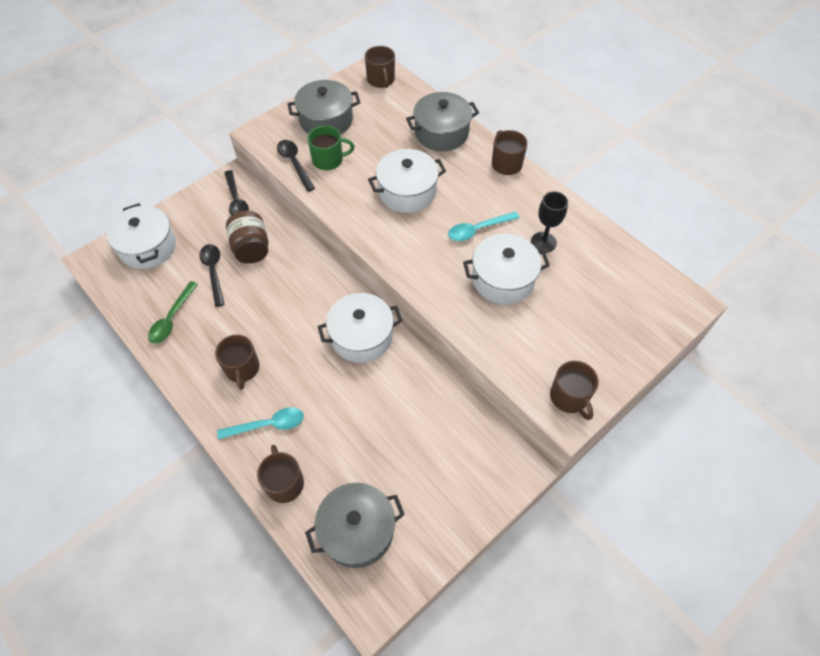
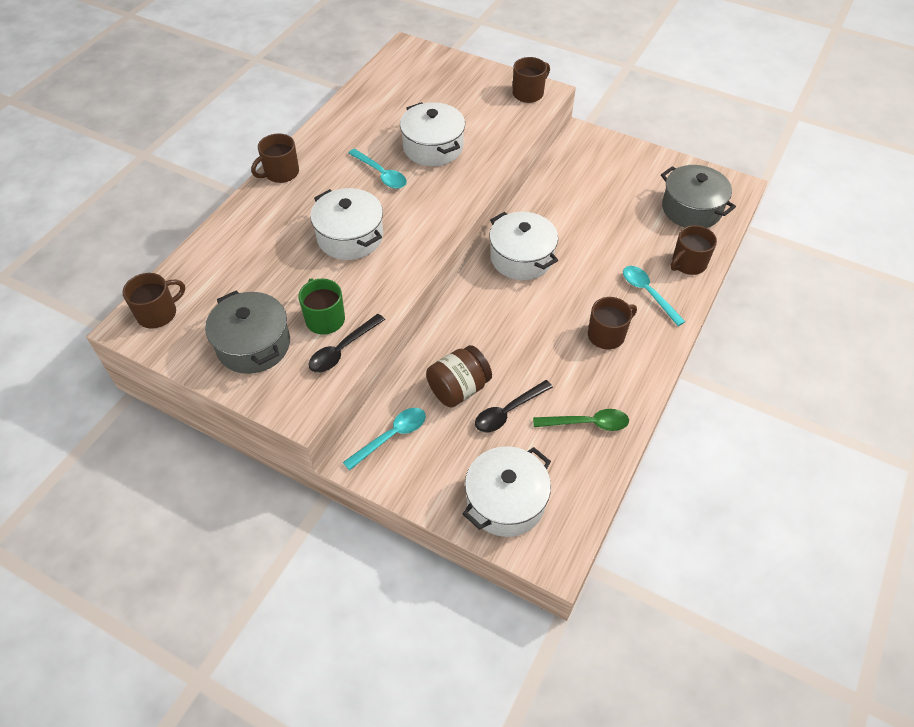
camera: 110 degrees left, 5 degrees down
(236, 200) = (391, 436): black spoon -> turquoise spoon
(441, 133) = (246, 232): grey pot -> none
(543, 242) = (377, 131): black goblet -> none

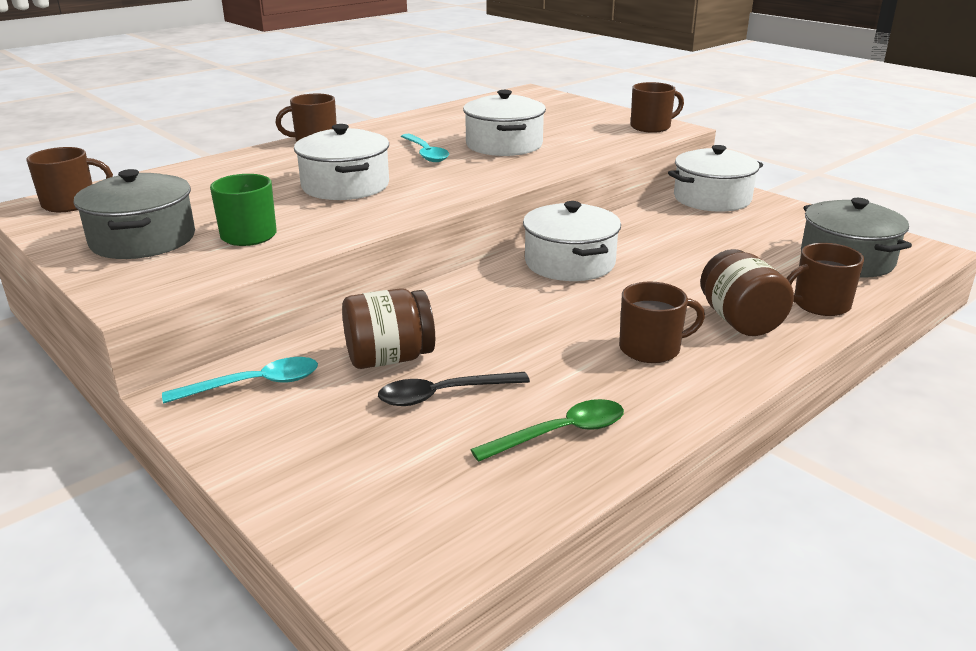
camera: 20 degrees right, 25 degrees down
(342, 350) = (242, 260): black spoon -> none
(505, 501) = (359, 493): white pot -> white pot (712, 199)
(587, 423) = (561, 433): green spoon -> green spoon turned 45 degrees counterclockwise
(648, 293) = (740, 321): turquoise spoon -> brown jar

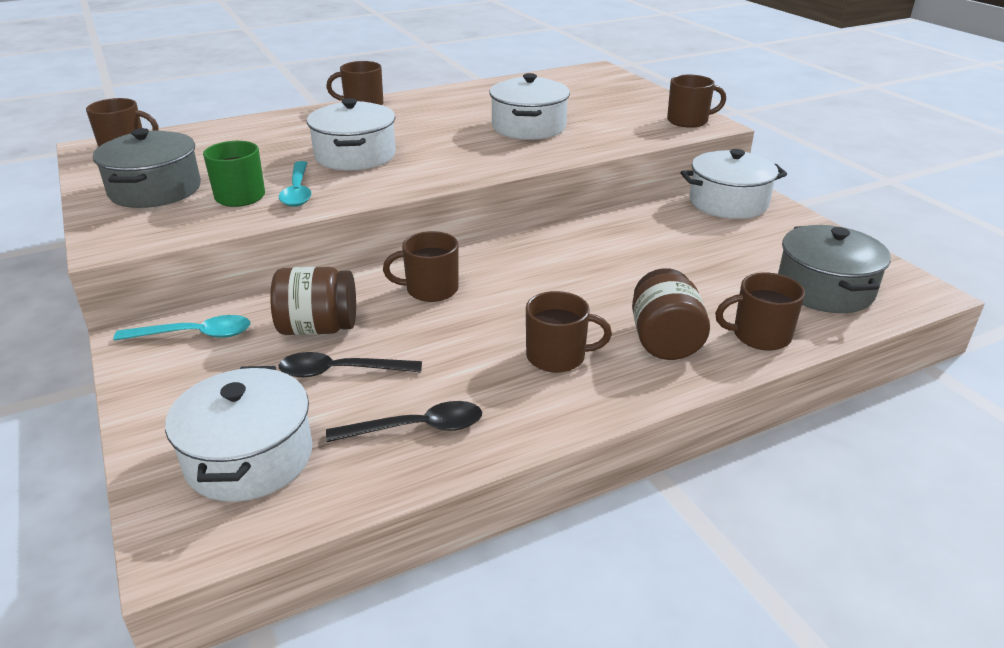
camera: 15 degrees right, 5 degrees up
(425, 154) = (450, 129): turquoise spoon -> turquoise spoon (297, 191)
(482, 307) = (430, 289): none -> brown mug
(561, 433) = (417, 428): green spoon -> black spoon
(570, 263) = (540, 255): white pot -> white pot (249, 457)

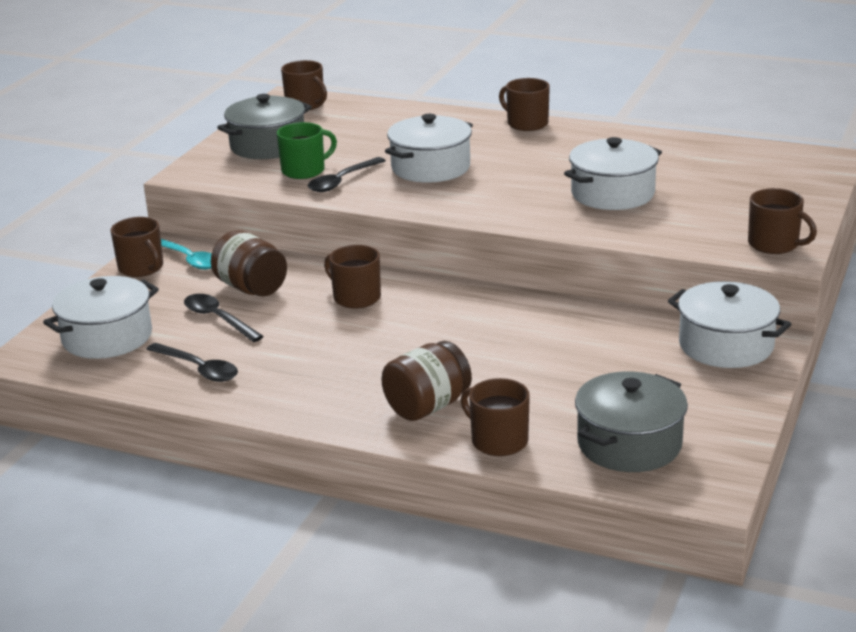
camera: 50 degrees right, 5 degrees down
(297, 191) = (341, 181): turquoise spoon -> black spoon
(557, 356) = (343, 377): brown mug -> brown mug (141, 268)

